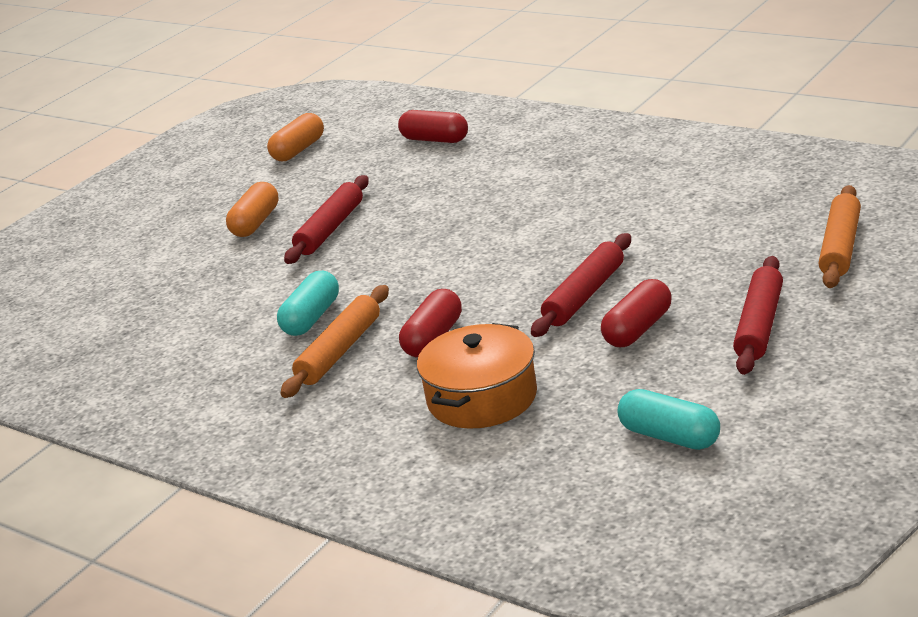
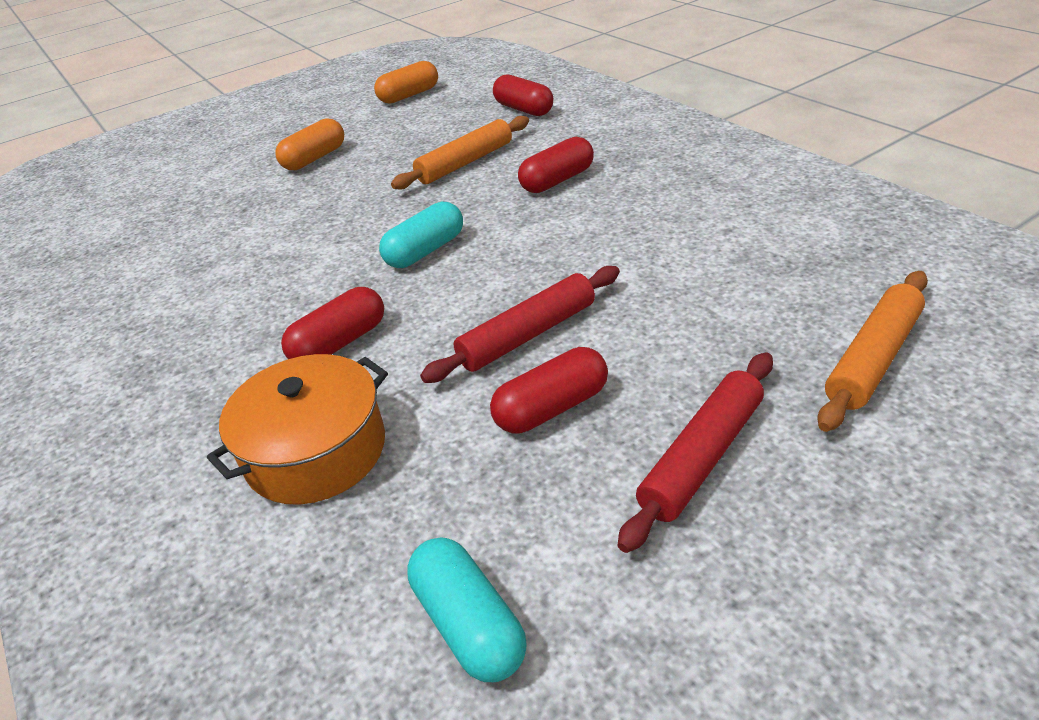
camera: 20 degrees right, 10 degrees up
(312, 318) = (262, 278): turquoise capsule -> turquoise capsule (425, 251)
(330, 229) = (364, 180): red rolling pin -> none
(340, 351) = (247, 329): orange rolling pin -> orange rolling pin (465, 163)
(519, 190) = (557, 180): none -> red capsule

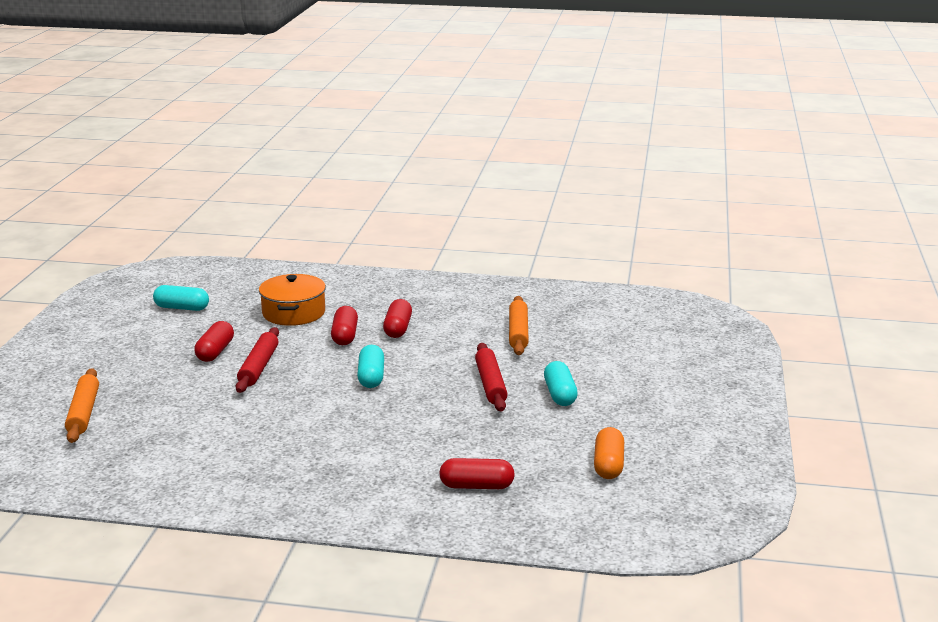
camera: 130 degrees right, 15 degrees down
(315, 158) = (560, 394): orange capsule -> turquoise capsule
(465, 163) = (441, 428): orange rolling pin -> orange rolling pin (518, 332)
(557, 180) = (354, 439): red capsule -> red capsule (398, 328)
(701, 457) = (139, 360): red rolling pin -> red rolling pin (490, 384)

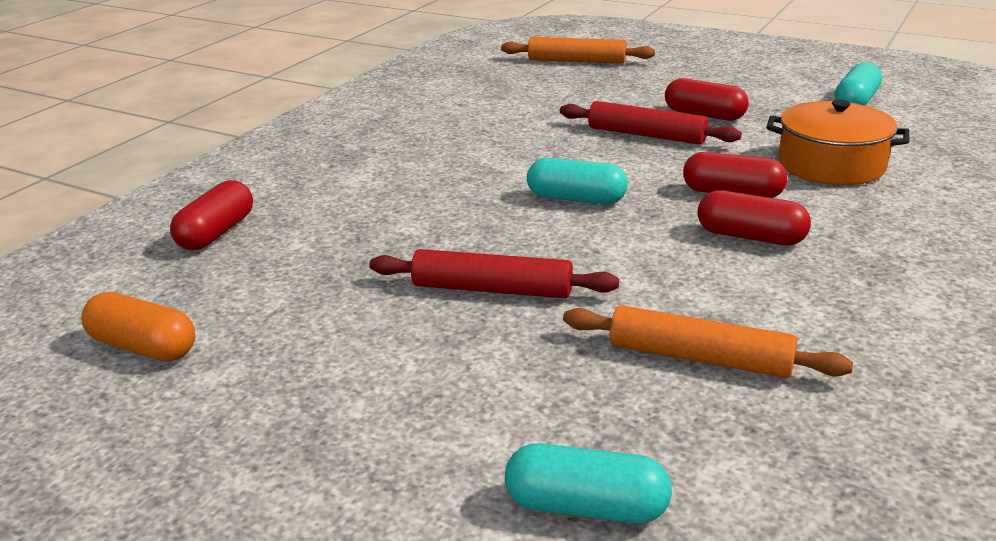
camera: 110 degrees right, 5 degrees up
(560, 394) = (406, 351): turquoise capsule -> turquoise capsule (586, 507)

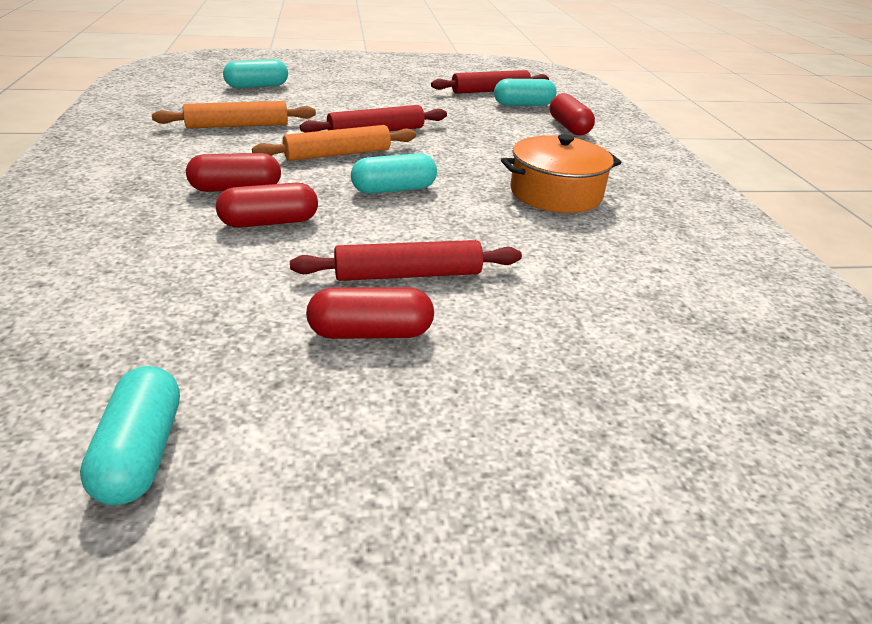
camera: 140 degrees right, 5 degrees up
(143, 347) = (490, 91): orange capsule -> red rolling pin
(172, 293) = (523, 105): none -> turquoise capsule
(576, 61) = (698, 427): orange rolling pin -> orange rolling pin (338, 154)
(831, 165) = (176, 282): orange pot -> orange pot (555, 193)

